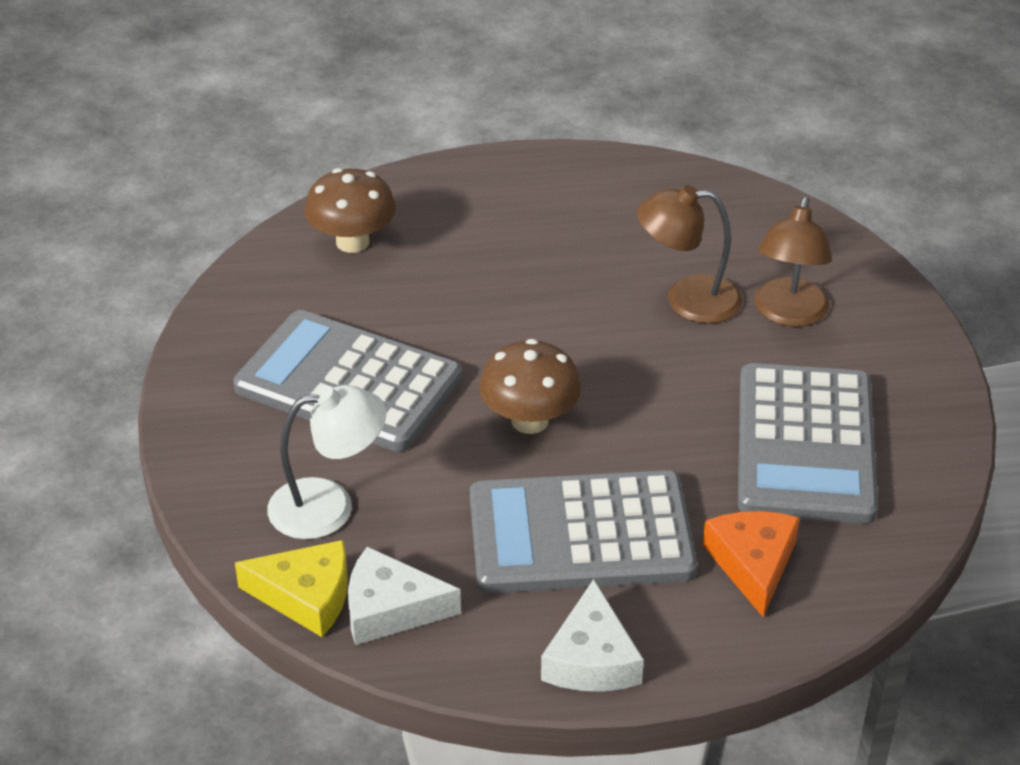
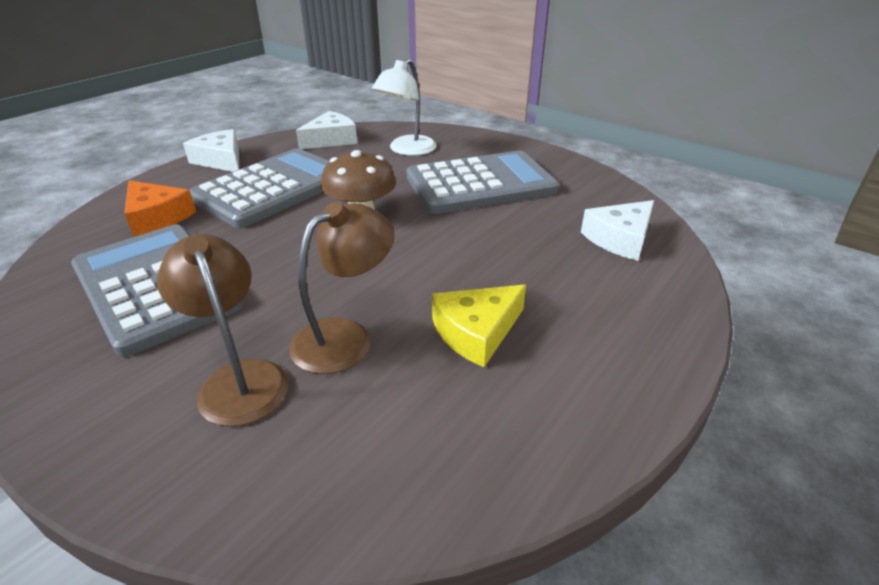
camera: 135 degrees right, 5 degrees down
(306, 596) = (370, 130): yellow cheese -> yellow cheese (476, 332)
(352, 242) = (620, 239): brown mushroom -> white cheese

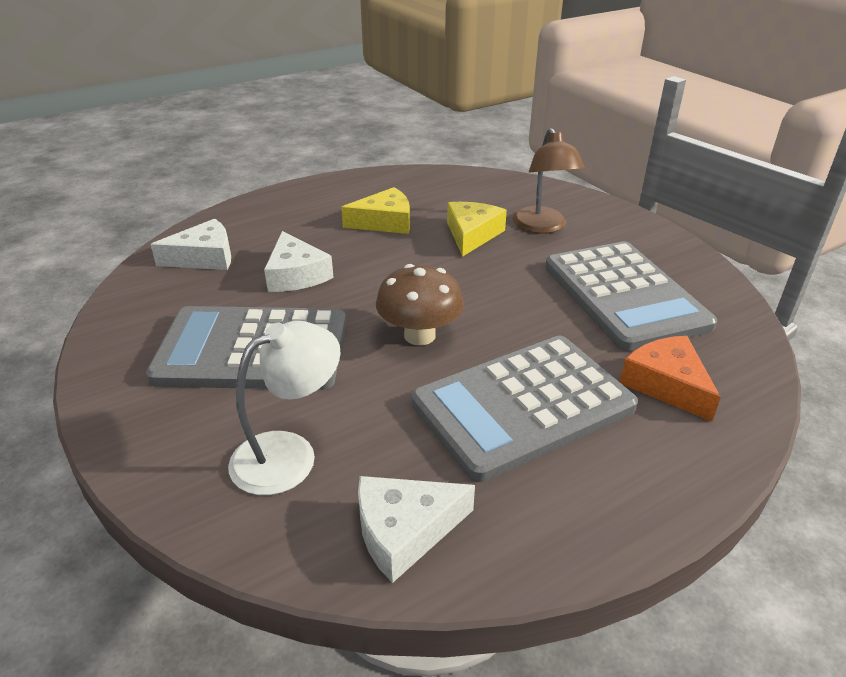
camera: 160 degrees left, 0 degrees up
(221, 160) = (616, 508): white cheese -> white cheese (296, 275)
(345, 337) = (472, 234): brown lamp -> yellow cheese

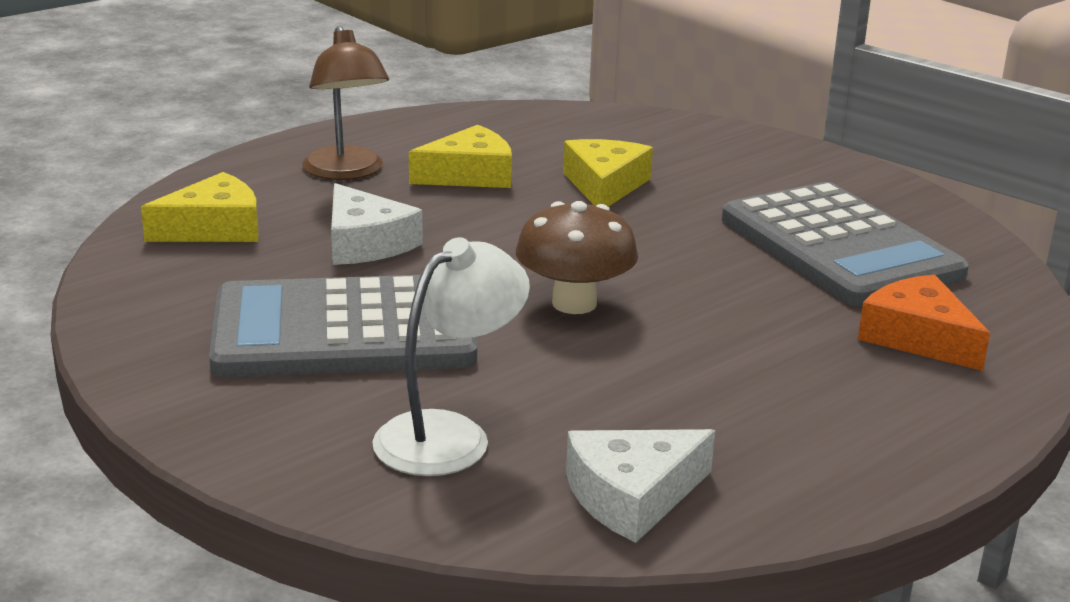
camera: 10 degrees left, 10 degrees down
(204, 257) = (214, 228): white cheese -> yellow cheese
(522, 405) = (739, 368): grey calculator -> none
(542, 227) = (703, 172): brown lamp -> brown lamp (346, 172)

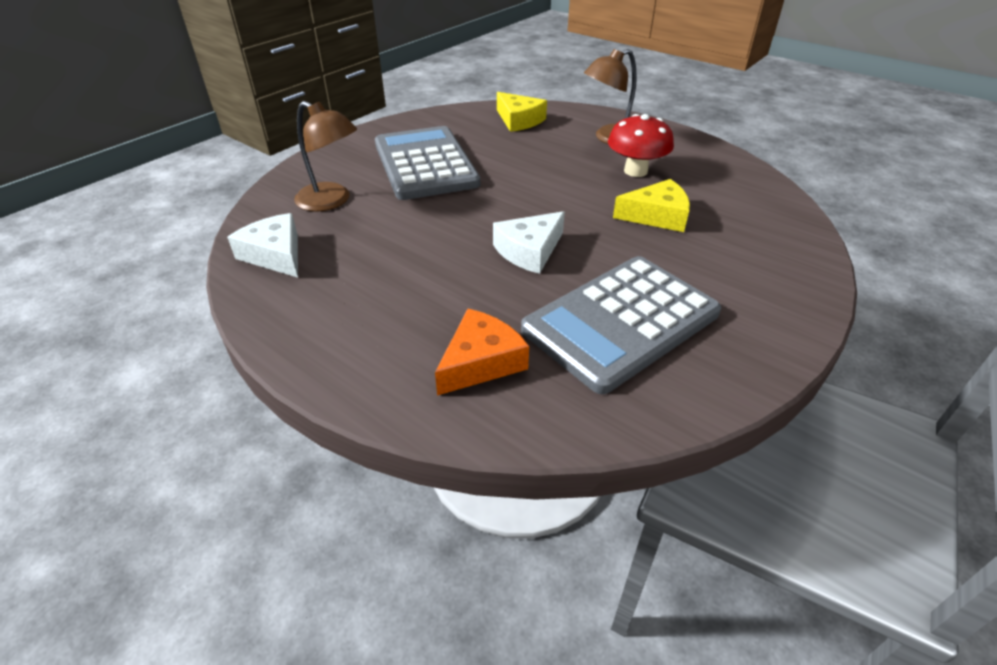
camera: 80 degrees right, 15 degrees up
(365, 243) = (523, 155): white cheese -> white cheese (529, 251)
(449, 434) = (331, 201): white lamp -> brown lamp
(470, 175) = (635, 171): yellow cheese -> red mushroom
(574, 303) = (479, 220): brown mushroom -> none

